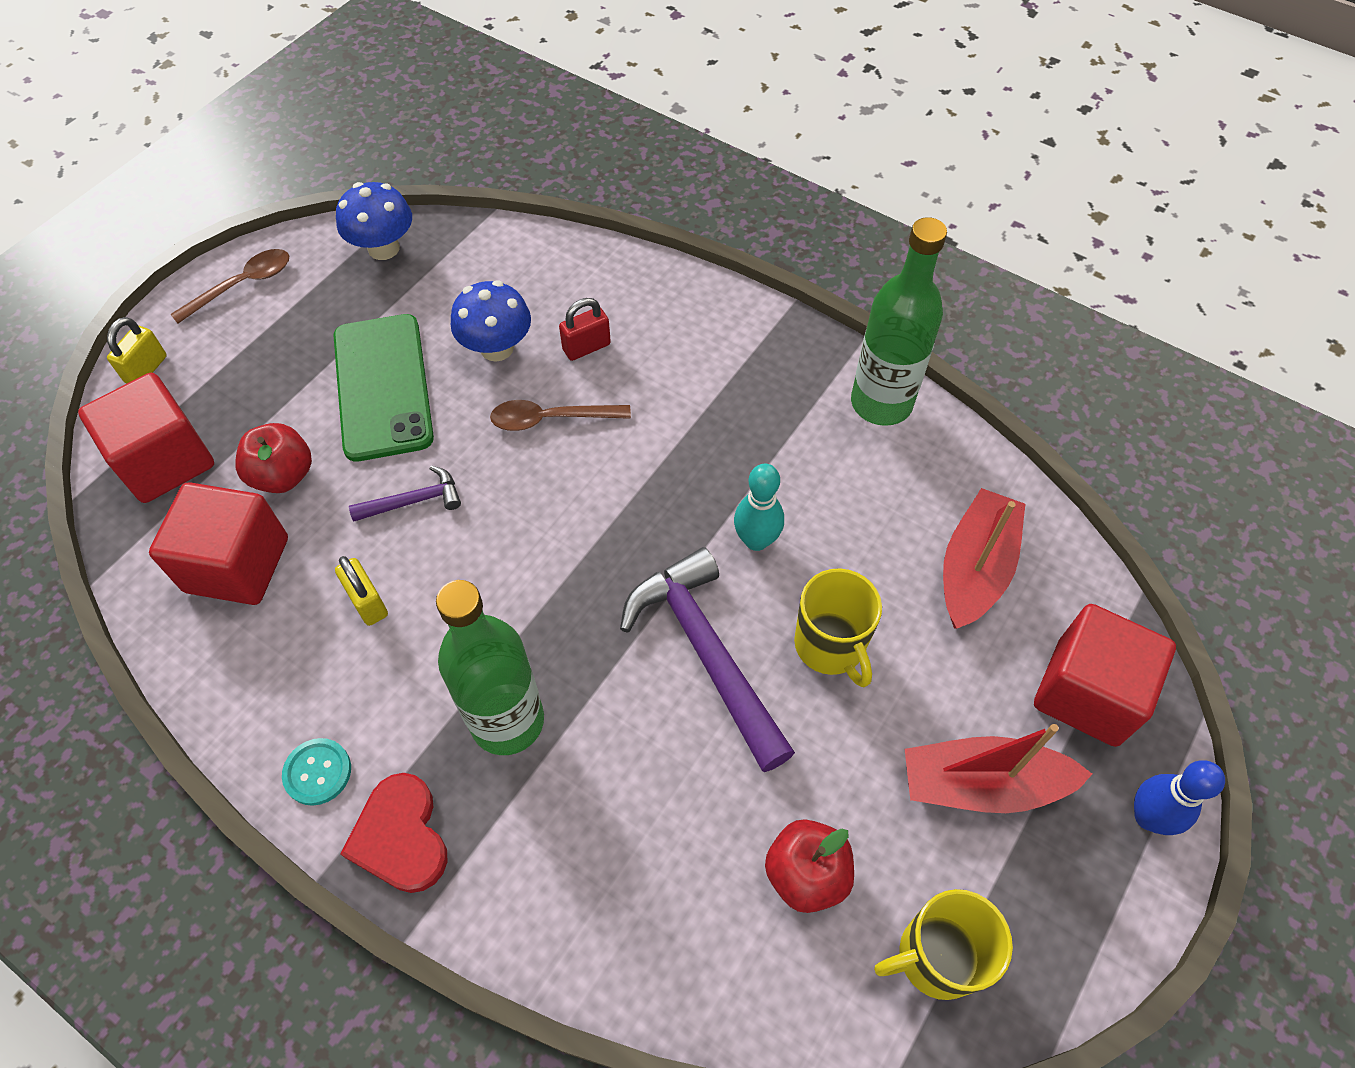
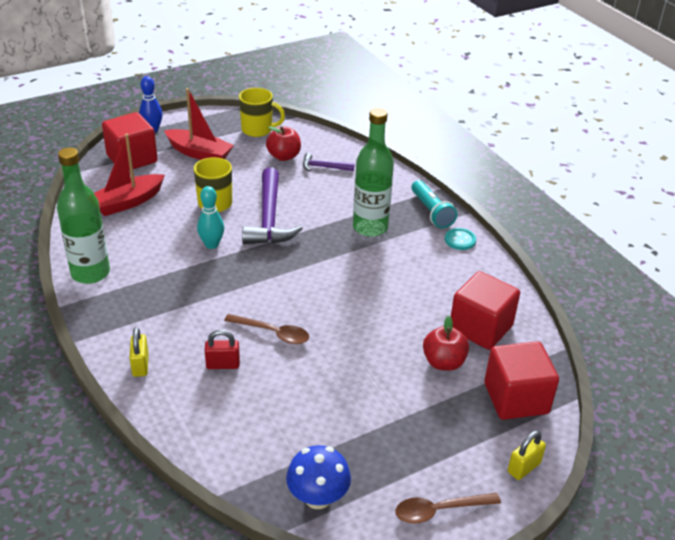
camera: 155 degrees left, 20 degrees down
(367, 602) = (416, 288): yellow padlock -> yellow padlock (140, 365)
(382, 387) = (364, 391): green phone -> none
(400, 836) = (431, 212): red heart -> turquoise flashlight
(413, 501) = (373, 322): purple hammer -> purple hammer (324, 167)
(497, 348) = (278, 386): blue mushroom -> none

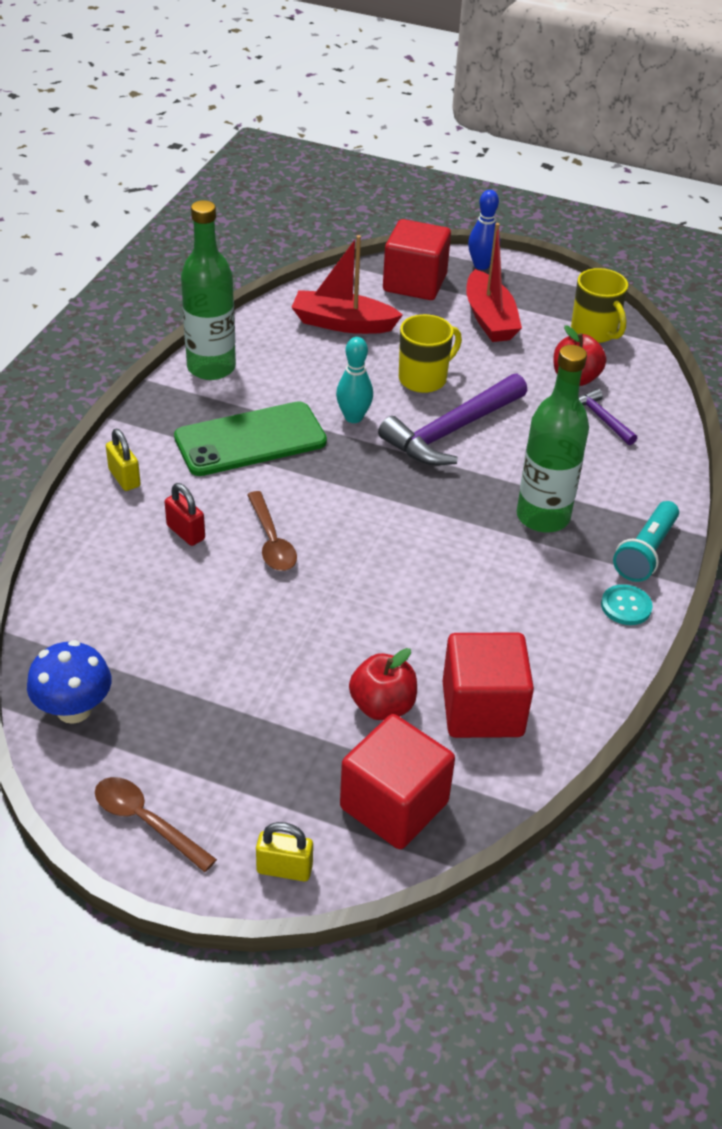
camera: 50 degrees right, 5 degrees up
(140, 365) = (124, 478): yellow padlock -> yellow padlock turned 75 degrees counterclockwise
(177, 293) = (250, 440): none -> green phone

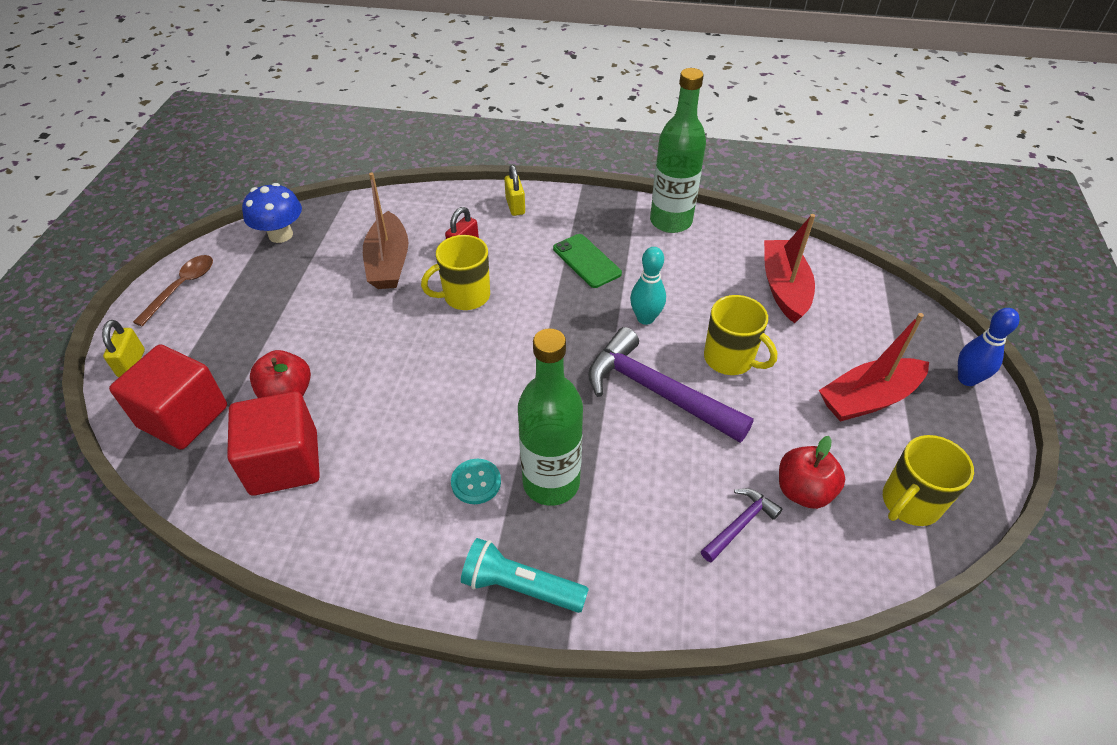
camera: 80 degrees right, 5 degrees up
(124, 478) = (515, 206): yellow padlock -> yellow padlock turned 60 degrees counterclockwise
(183, 601) = (388, 262): none -> brown boat
(250, 440) = (586, 261): green phone -> green phone, size x0.60
(271, 541) = (465, 296): brown spoon -> yellow mug
(414, 283) = (889, 329): red cube -> none
(626, 606) = (432, 572): turquoise button -> turquoise button (476, 482)

